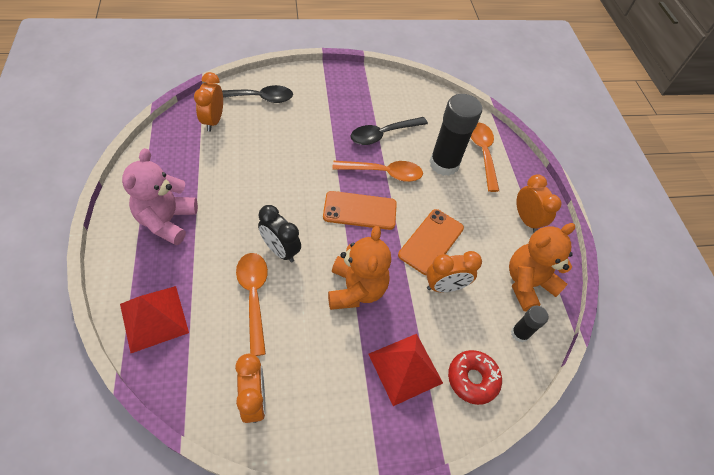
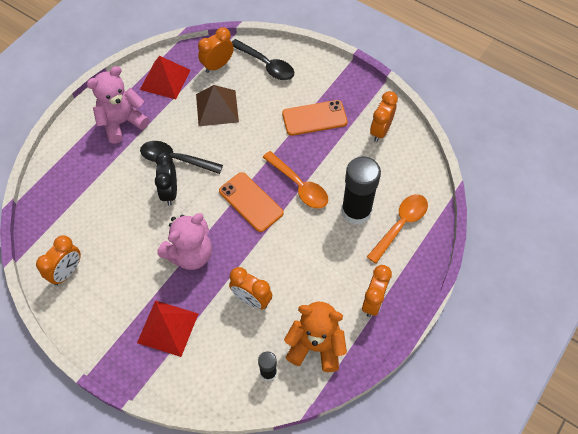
camera: 50 degrees right, 5 degrees up
(154, 318) = (60, 181): red pyramid -> red pyramid (165, 79)
(249, 154) = (217, 108): none -> brown pyramid
(254, 297) = (125, 210): orange spoon -> none
(356, 289) = (190, 254): orange teddy bear -> pink teddy bear
(383, 134) = (333, 155): black spoon -> black spoon (175, 159)
(398, 98) = (380, 131): none -> orange clock
(431, 241) = (278, 261): orange phone -> orange phone (314, 118)
(472, 379) = (202, 371): red donut -> none

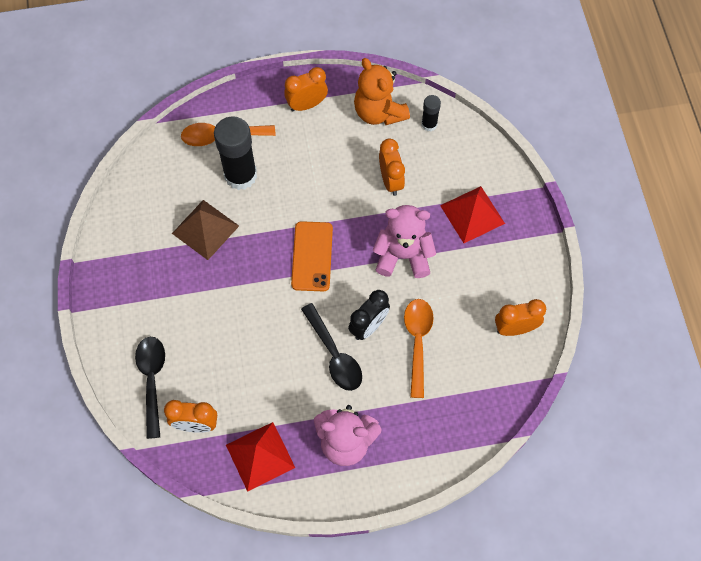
camera: 135 degrees left, 5 degrees up
(217, 108) = (246, 375): brown pyramid -> brown pyramid (205, 229)
(299, 185) = (259, 235): orange spoon -> orange spoon (417, 342)
(314, 118) = (176, 284): orange phone -> none
(380, 131) = (139, 221): orange clock -> none

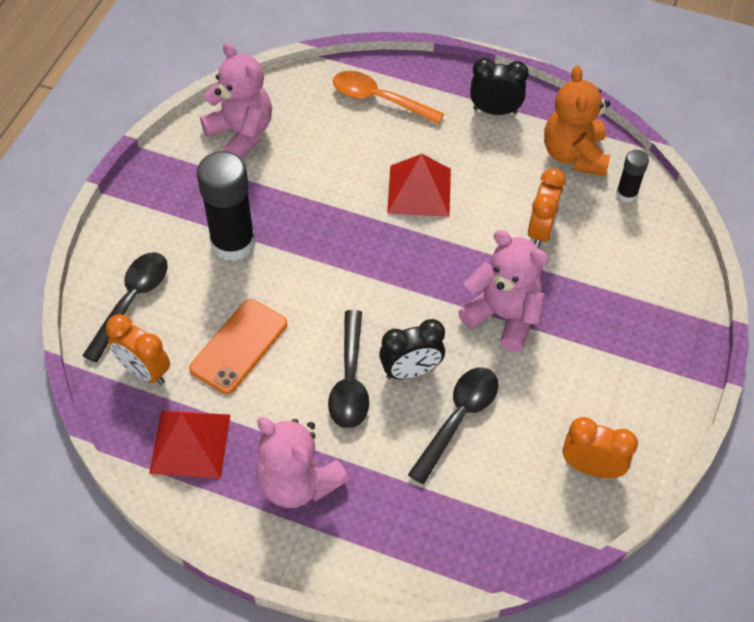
camera: 30 degrees right, 10 degrees down
(142, 213) = (241, 133): none -> pink teddy bear
(205, 229) = (297, 180): brown pyramid -> none
(240, 175) = (372, 146): black glue stick -> black glue stick (233, 243)
(307, 105) = (495, 111): orange clock -> black clock
(312, 256) = (396, 264): orange phone -> orange phone (239, 346)
(417, 342) = (458, 419): orange spoon -> black spoon
(472, 214) = (618, 313): red pyramid -> red pyramid (419, 190)

